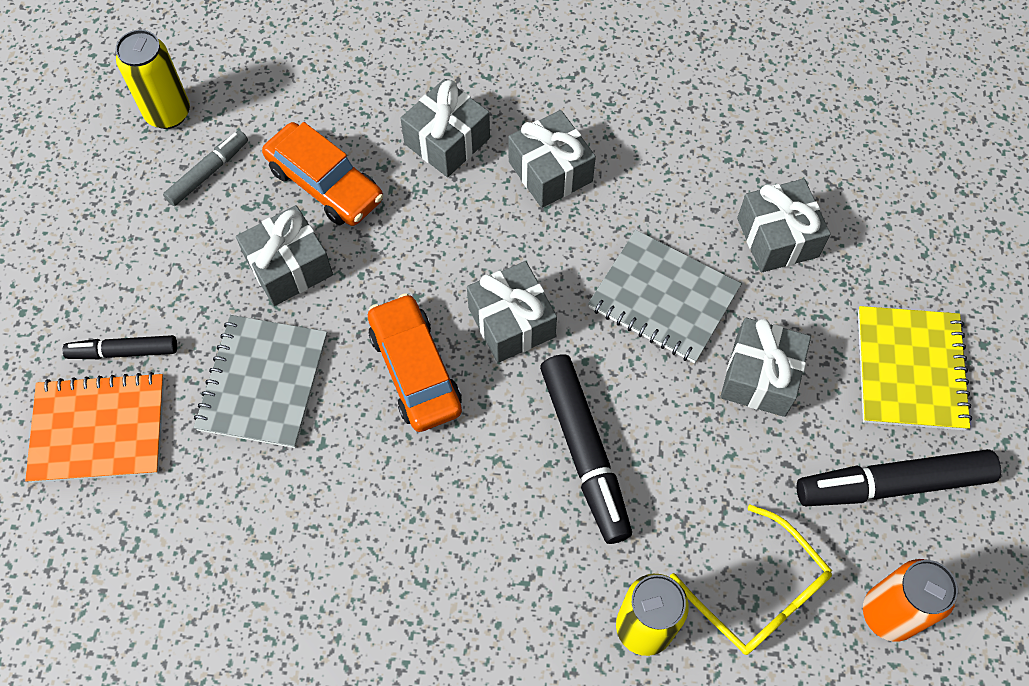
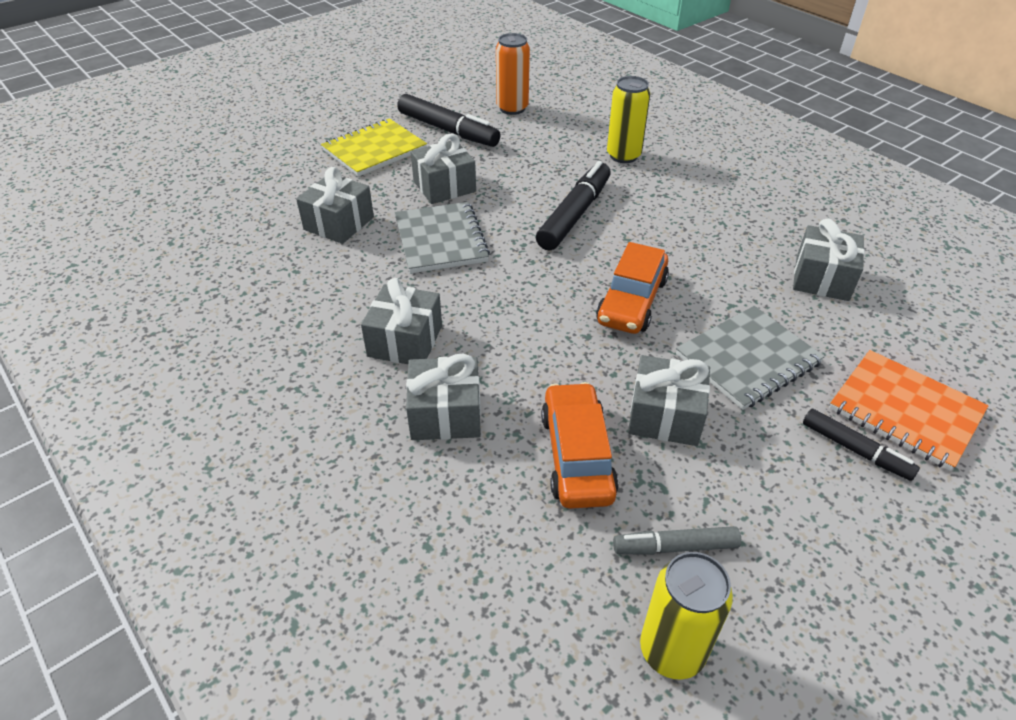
camera: 135 degrees left, 20 degrees down
(511, 322) = (542, 285): grey gift -> grey gift (822, 278)
(758, 593) = (557, 138): yellow glasses -> none

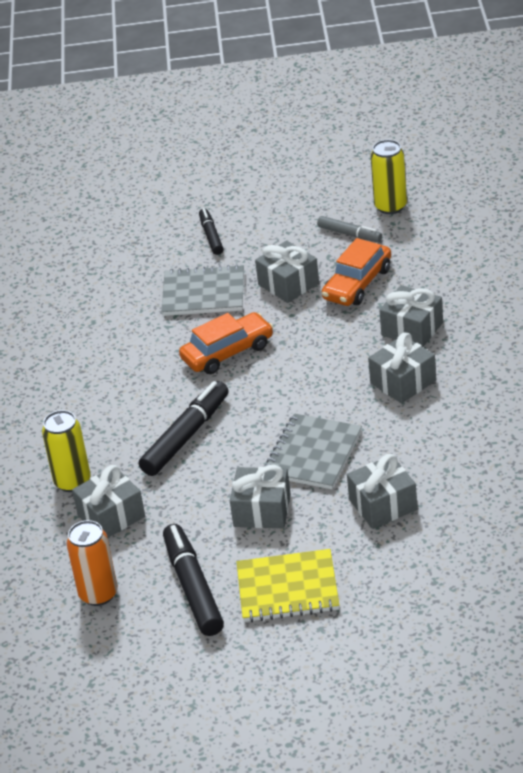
camera: 140 degrees left, 5 degrees down
(574, 214) = (186, 436): black marker -> black marker turned 150 degrees clockwise
(822, 278) = (85, 320): grey gift -> grey gift (111, 516)
(905, 411) = (158, 241): orange notebook -> none

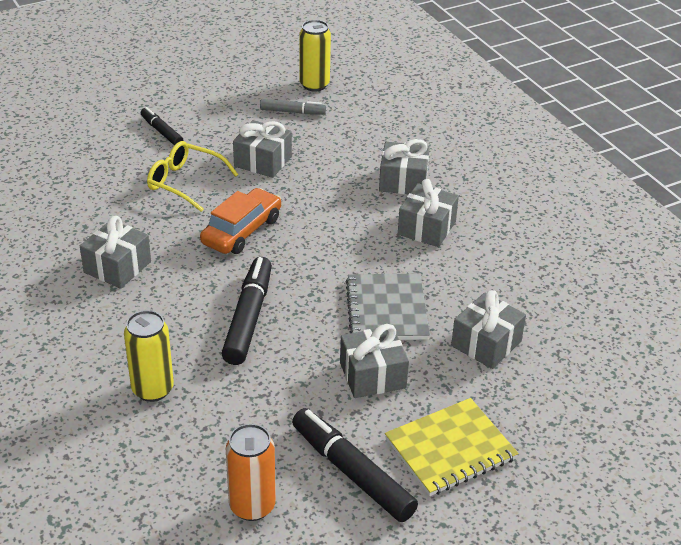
camera: 30 degrees left, 0 degrees up
(111, 516) = (216, 416): grey gift -> grey gift (117, 267)
(203, 293) = (185, 182): grey notebook -> yellow glasses
(357, 284) = (327, 151): orange car -> none

